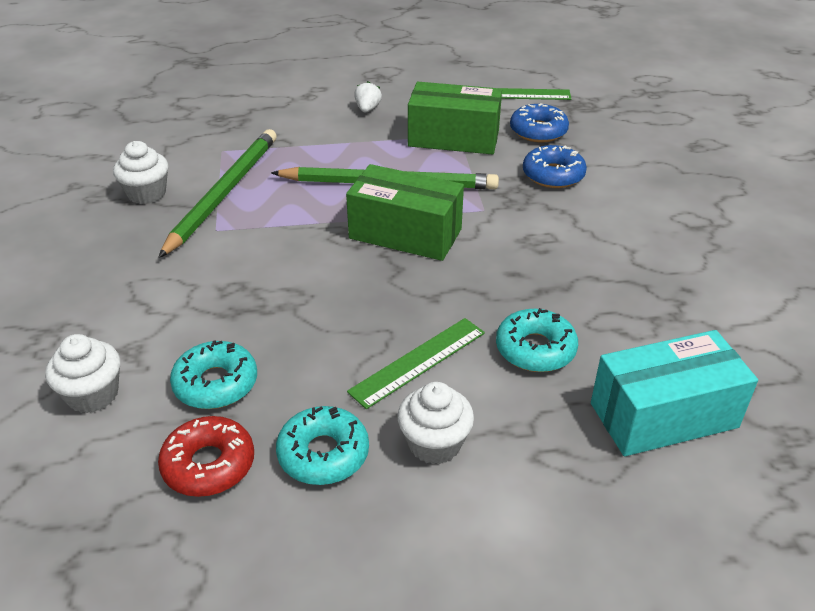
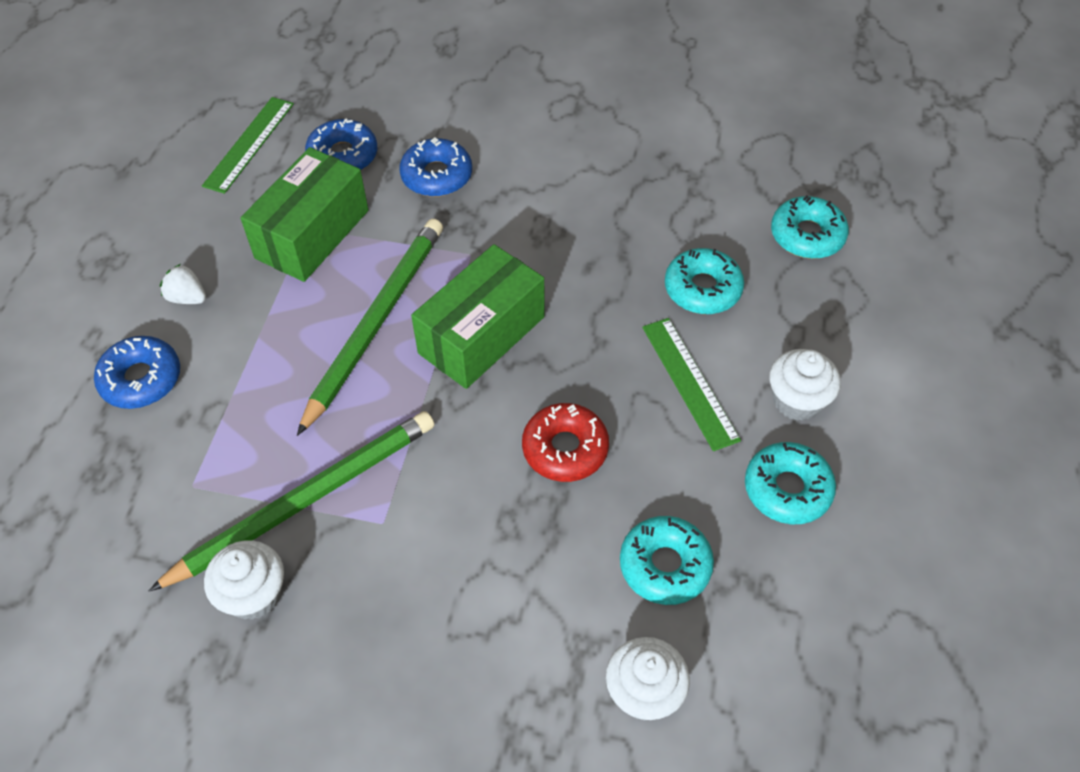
camera: 70 degrees left, 15 degrees up
(209, 464) = (776, 589): red donut -> red donut (565, 449)
(223, 193) = (304, 501): green pencil -> green pencil turned 105 degrees clockwise
(295, 112) = (141, 379): none -> blue donut
(663, 415) = (807, 235): turquoise box -> turquoise donut

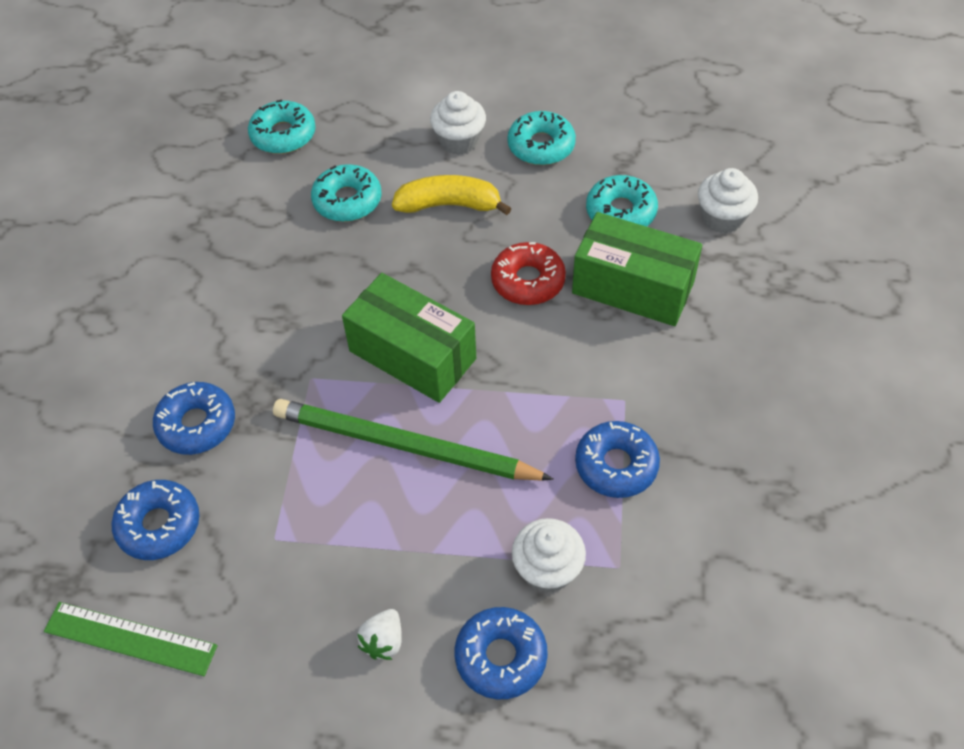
camera: 95 degrees left, 0 degrees up
(254, 594) = (715, 484): white cupcake -> white cupcake (547, 569)
(304, 501) = (616, 465): green pencil -> blue donut
(312, 234) = (284, 531): green box -> green box (633, 287)
(689, 382) = (449, 205): green ruler -> yellow banana

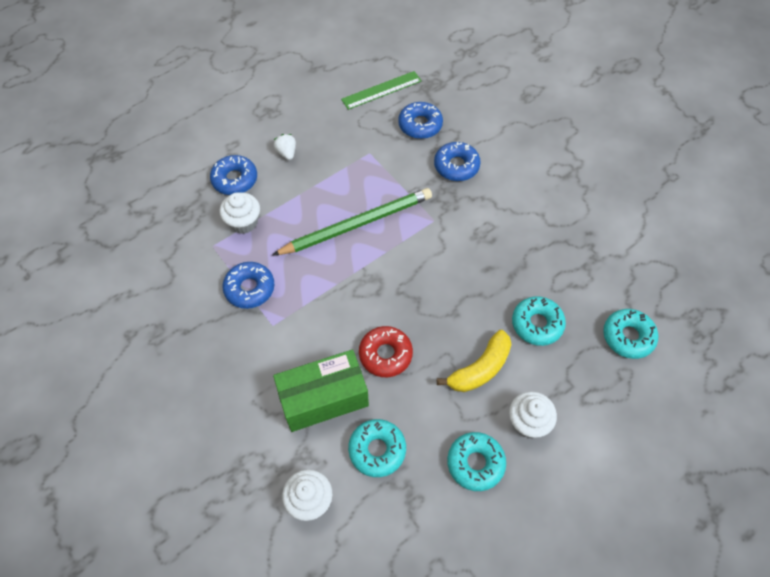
camera: 135 degrees right, 5 degrees up
(412, 355) = (400, 267): green box -> none

